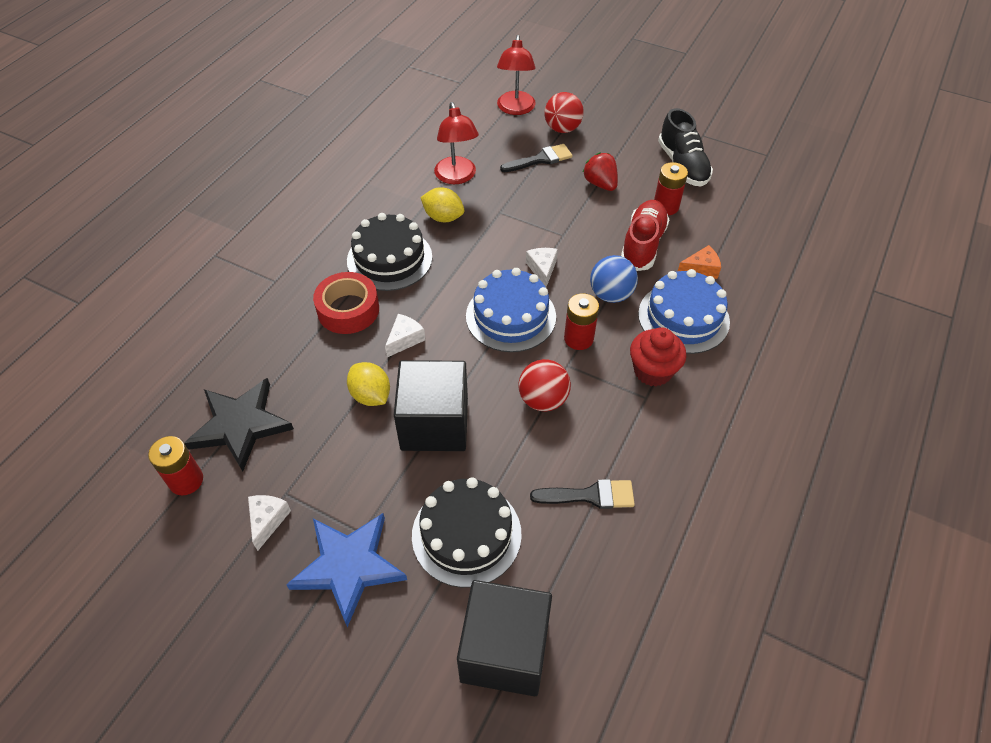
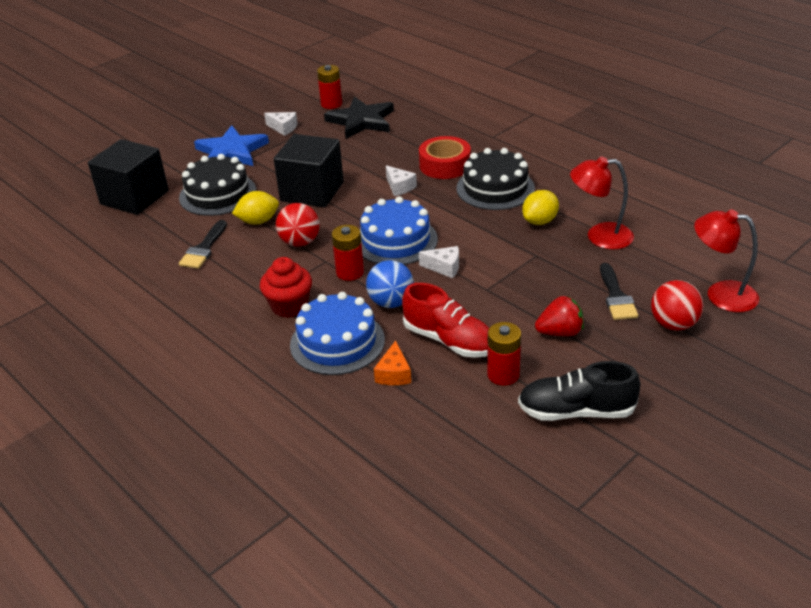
camera: 110 degrees right, 15 degrees down
(371, 395) = (354, 168): yellow lemon -> yellow lemon (258, 221)

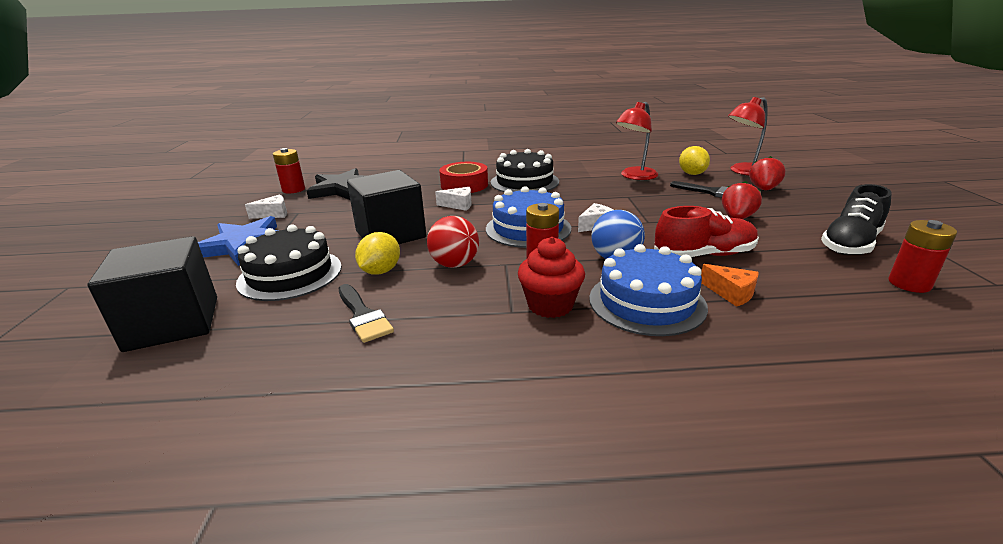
camera: 50 degrees left, 10 degrees down
(503, 374) = (776, 251): red battery -> red battery (909, 284)
(540, 221) = (589, 184): yellow lemon -> yellow lemon (692, 174)
(673, 324) = (763, 189): red ball -> red strawberry

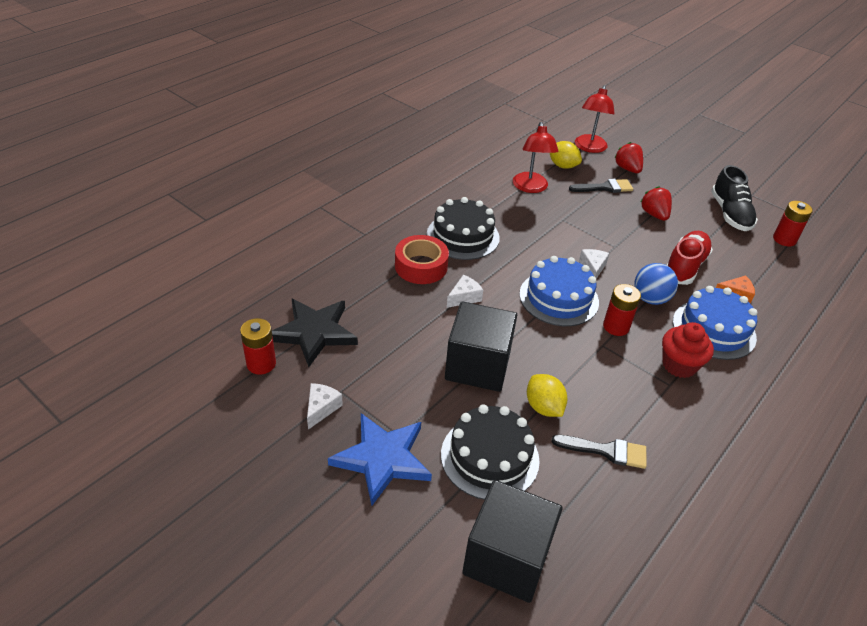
camera: 50 degrees left, 15 degrees up
(455, 264) = (576, 367): red ball -> none

